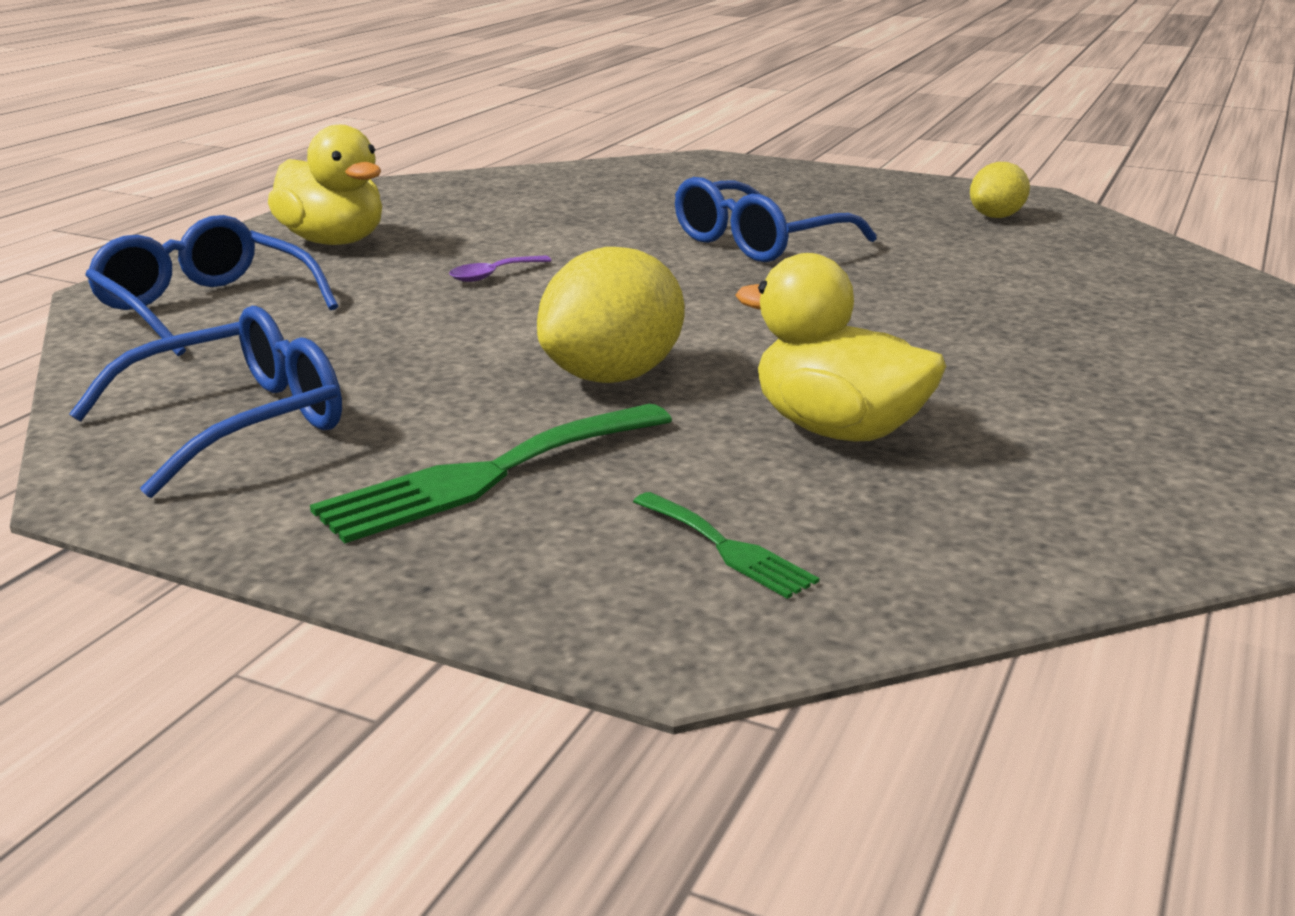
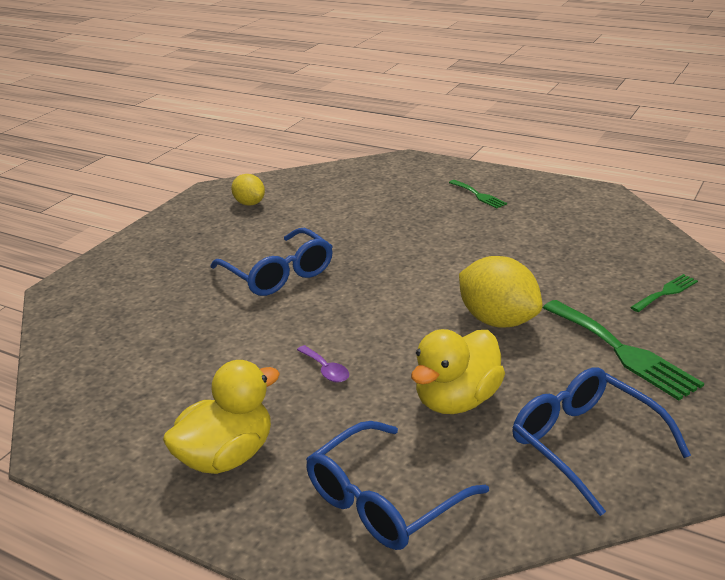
camera: 85 degrees left, 5 degrees up
(837, 430) = (550, 264): yellow duck -> yellow duck (457, 400)
(1155, 374) = (478, 195): none -> green fork

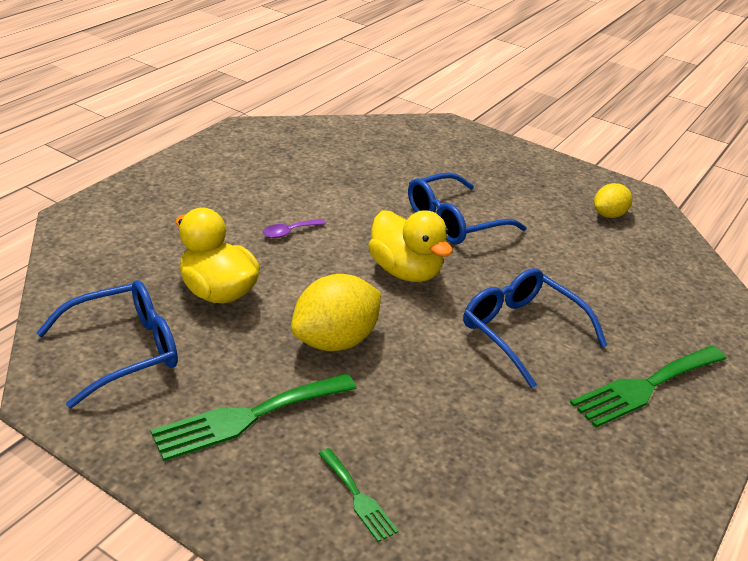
camera: 90 degrees right, 5 degrees up
(226, 456) = (203, 184): yellow duck -> yellow duck (405, 271)
(383, 501) = (121, 240): blue glasses -> blue glasses (521, 331)
(478, 195) = (645, 387): green fork -> green fork, size x1.86

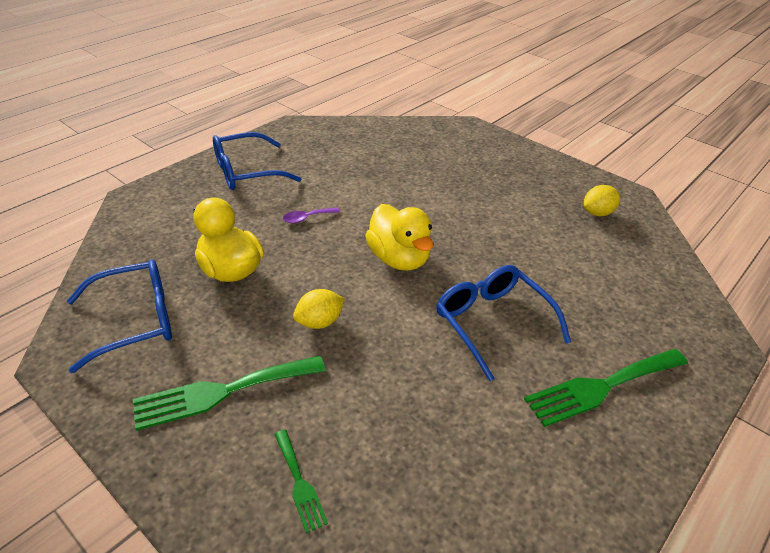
camera: 10 degrees right, 5 degrees up
(335, 341) = (319, 322): yellow lemon -> yellow lemon, size x0.58
(454, 221) = (454, 214): blue glasses -> blue glasses (246, 172)

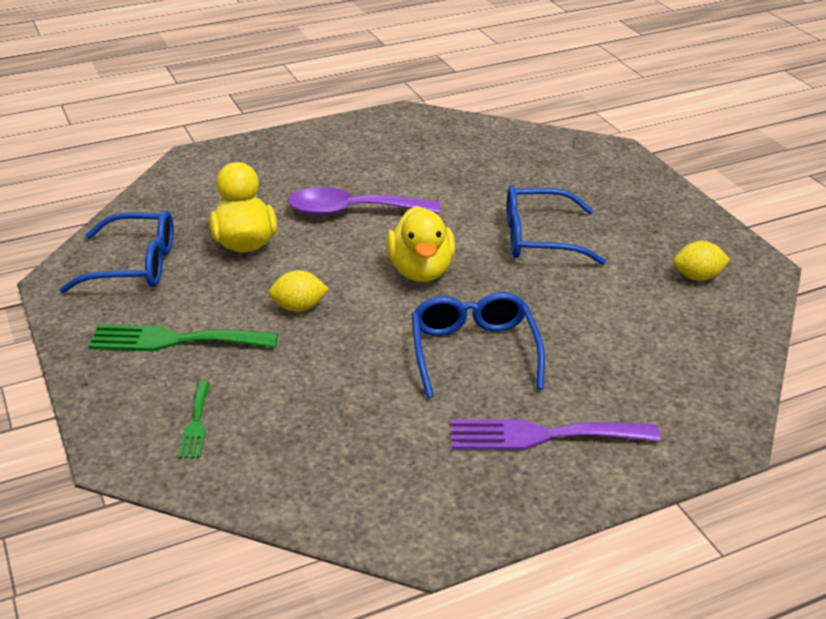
camera: 25 degrees right, 5 degrees down
(246, 172) = (320, 153): blue glasses -> blue glasses (539, 238)
(307, 218) = (352, 211): purple spoon -> purple spoon, size x2.28
(601, 387) = (543, 435): green fork -> purple fork

